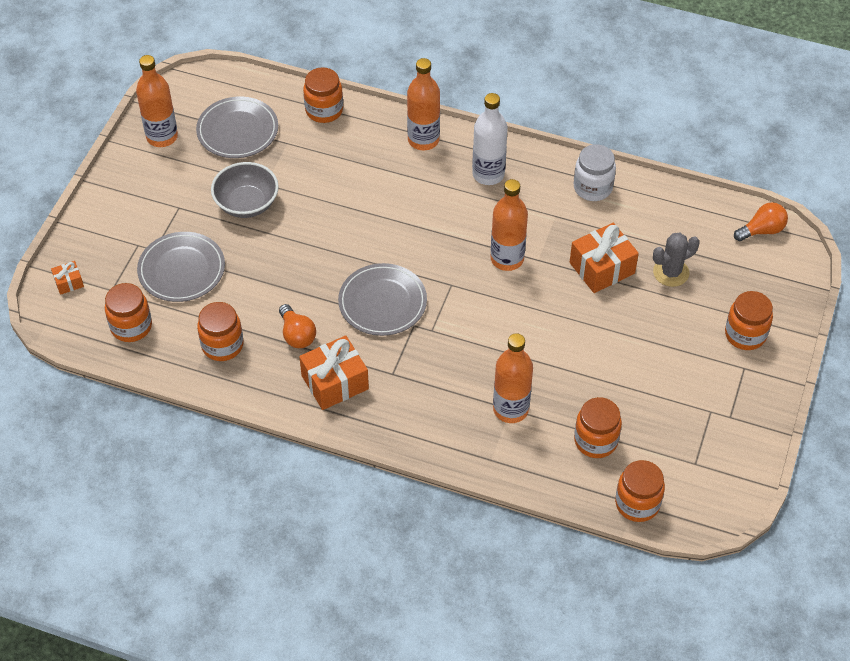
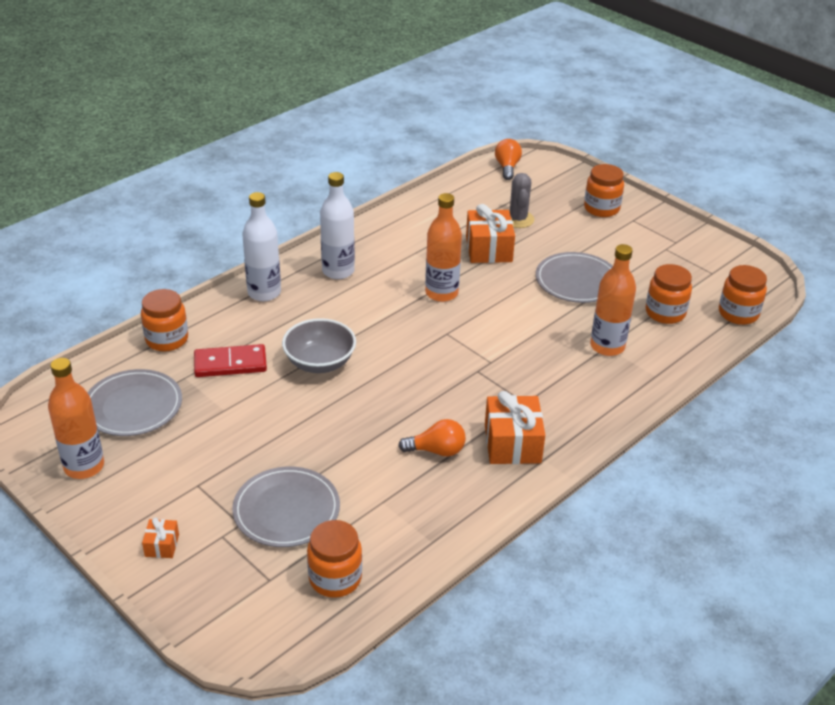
camera: 65 degrees left, 15 degrees down
(69, 282) = (228, 616): orange gift -> orange gift (162, 545)
(222, 345) = (413, 510): orange jar -> none
(247, 203) = (238, 431): grey bowl -> grey bowl (320, 362)
(320, 162) = (230, 364): none -> red domino
(382, 302) = (437, 381): grey plate -> grey plate (577, 281)
(423, 140) = (264, 293): orange bottle -> white bottle
(592, 187) = (400, 224): white jar -> none

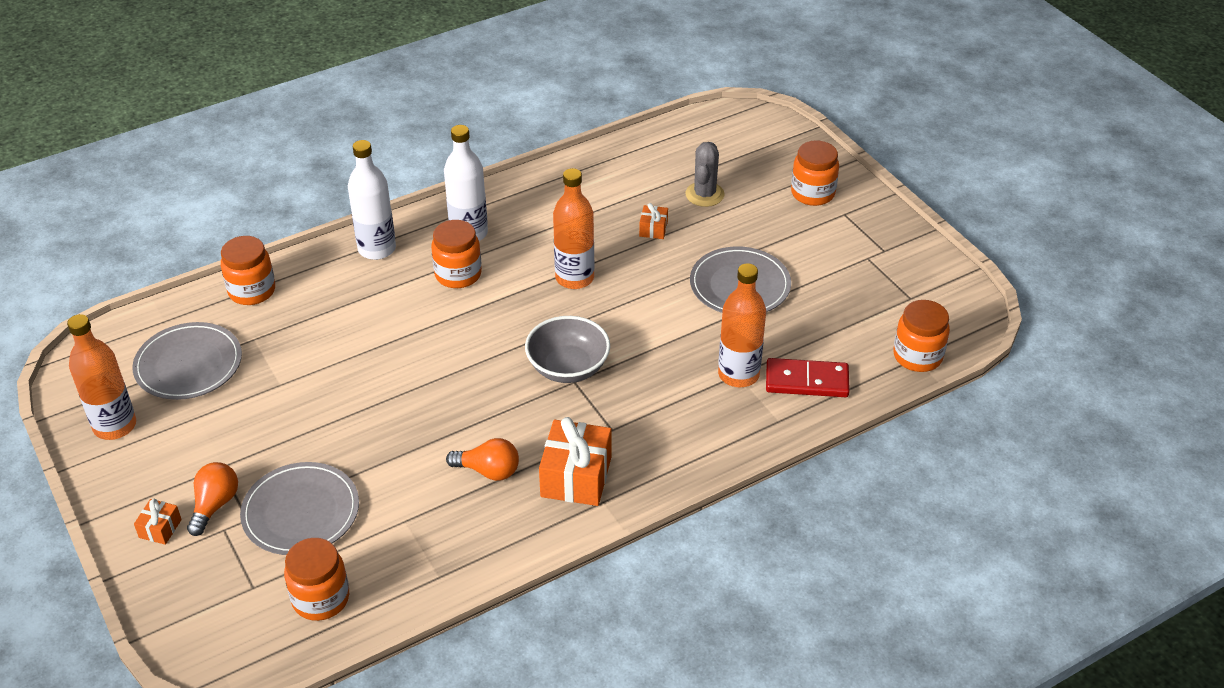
camera: 15 degrees right, 5 degrees up
(230, 364) = (307, 330): red domino -> red domino (807, 381)
(320, 362) = (404, 344): grey bowl -> grey bowl (568, 367)
(489, 249) = (653, 229): orange gift -> orange gift, size x0.49
(507, 167) = (721, 123): orange light bulb -> orange light bulb (215, 505)
(665, 313) = (828, 342): orange jar -> orange jar (458, 274)

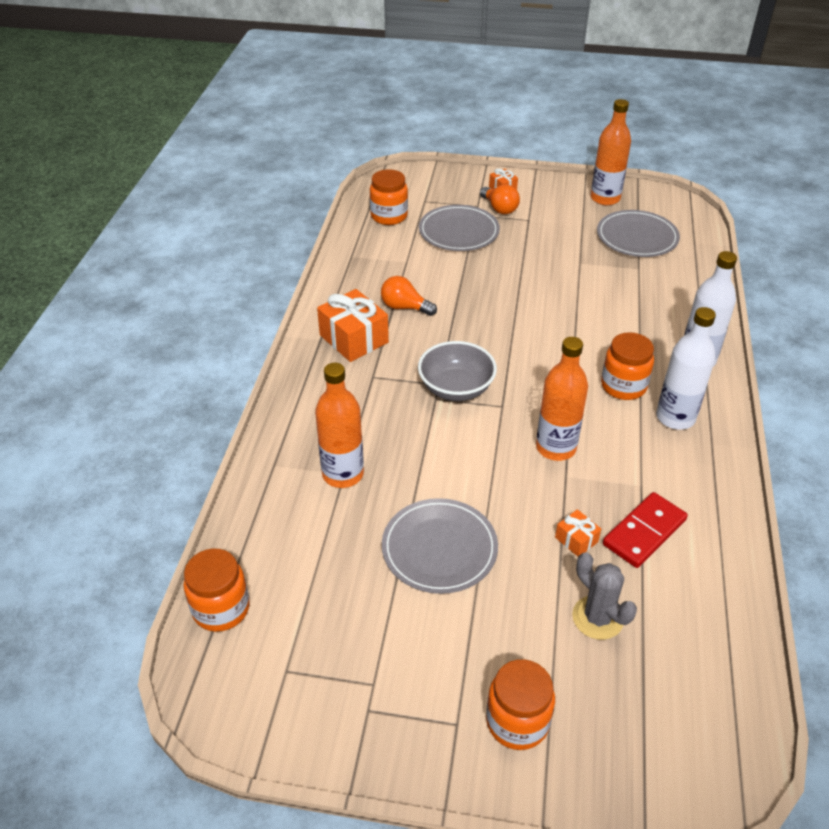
camera: 130 degrees right, 0 degrees up
(252, 291) = (695, 285): orange jar -> none
(488, 471) = (404, 307): orange light bulb -> orange light bulb turned 60 degrees clockwise
(807, 381) = (288, 510): red domino -> red domino (644, 532)

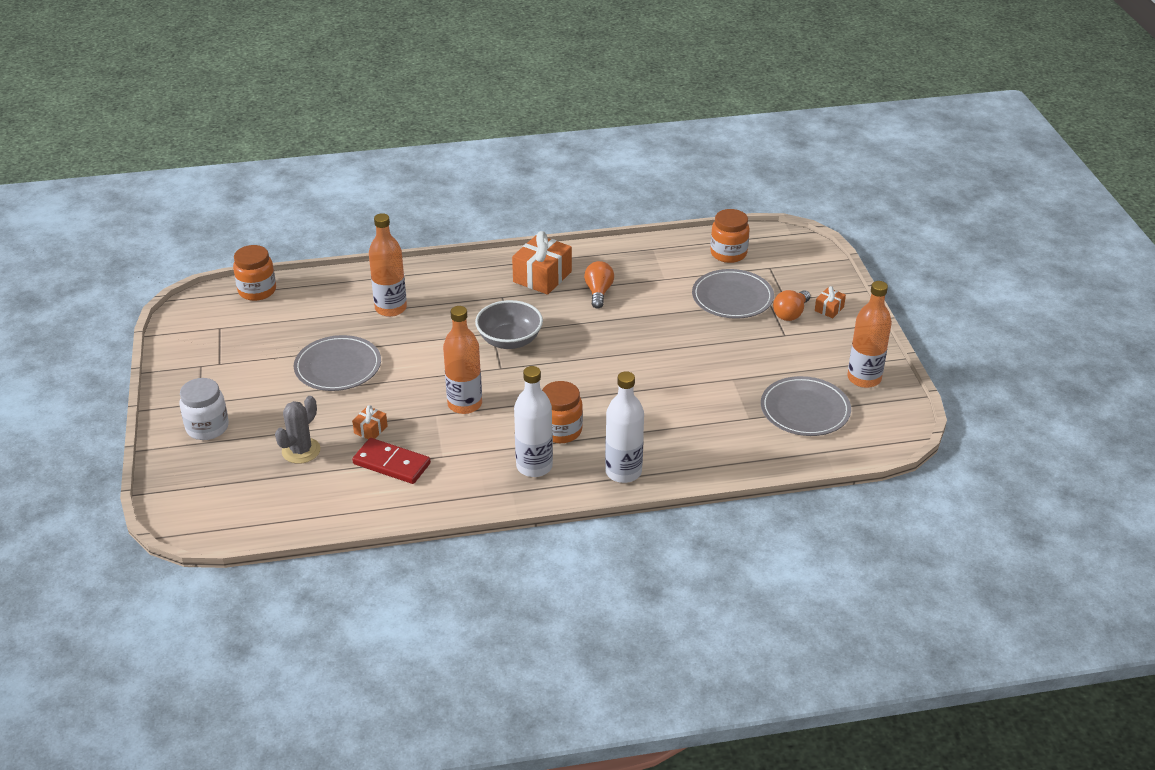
camera: 70 degrees right, 5 degrees down
(517, 722) = (207, 427): orange jar -> white jar

